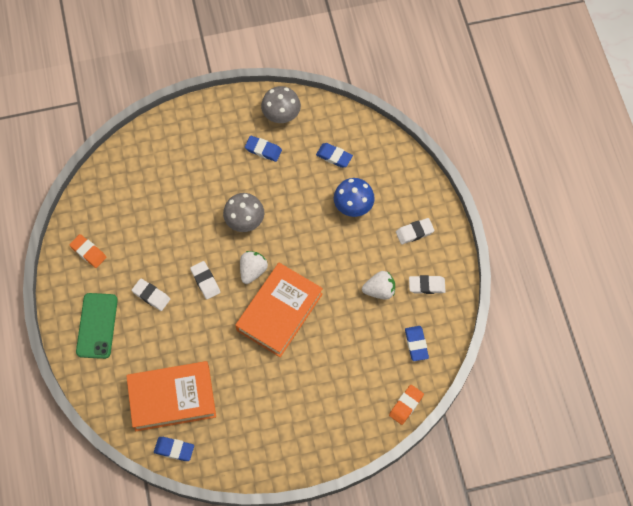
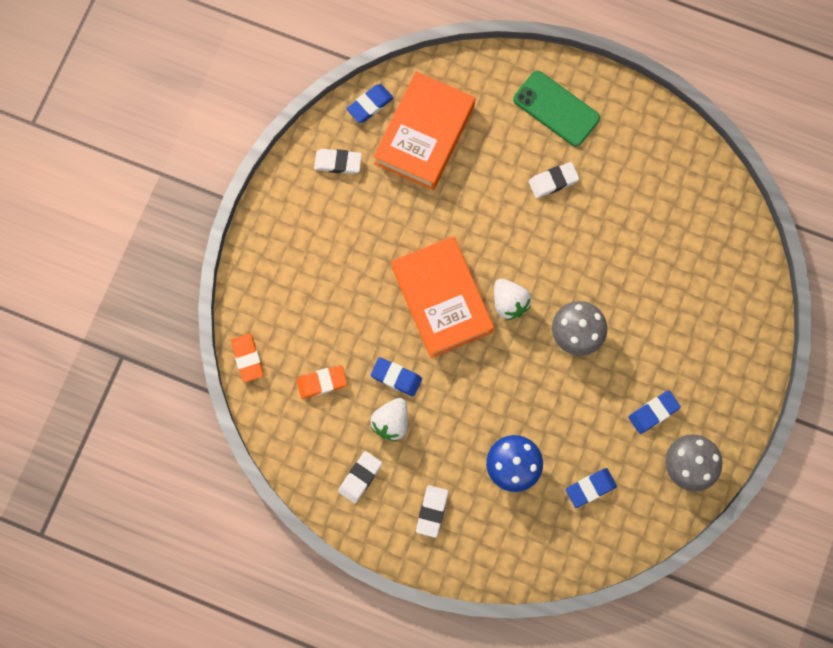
camera: 125 degrees right, 10 degrees up
(88, 252) = (649, 148): orange eraser -> orange eraser (322, 382)
(205, 281) = (531, 246): white eraser -> white eraser (338, 163)
(416, 344) = (303, 417): blue eraser -> blue eraser (396, 377)

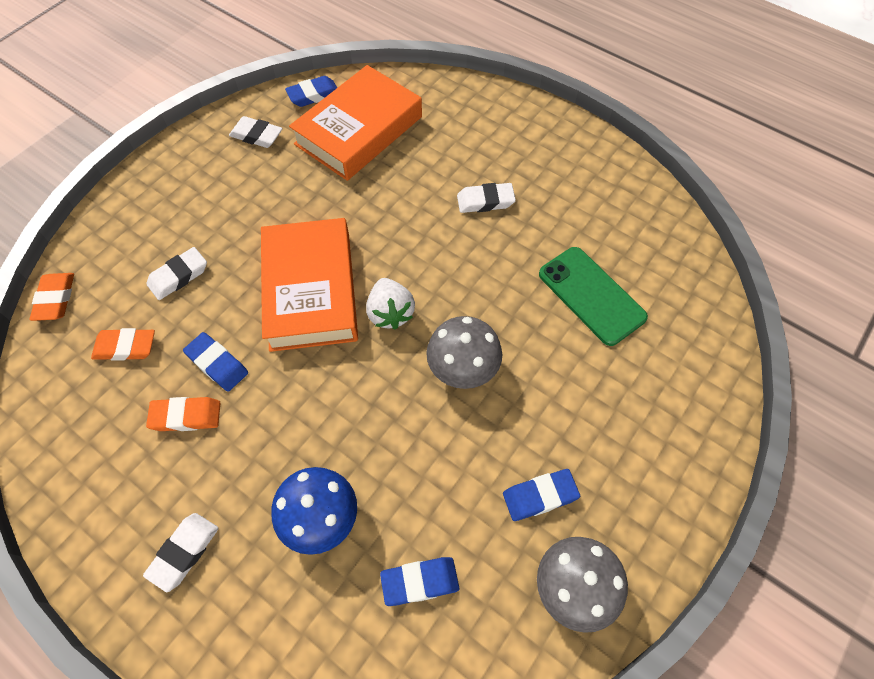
camera: 15 degrees right, 15 degrees down
(360, 477) = (112, 477): white eraser -> white eraser (179, 276)
(391, 422) = (186, 416): white strawberry -> orange eraser
(556, 109) = (510, 137): green phone -> green phone (591, 295)

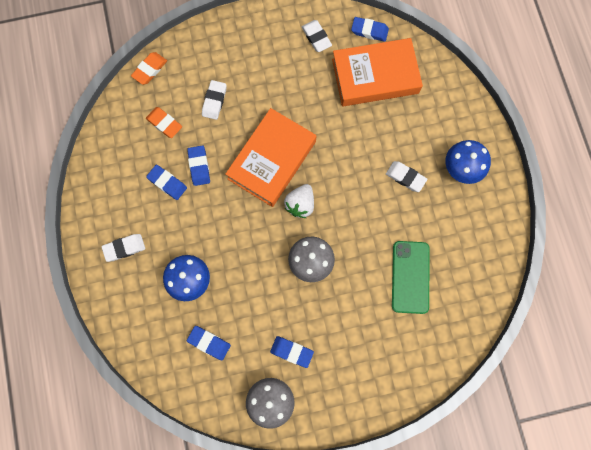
camera: 40 degrees right, 15 degrees up
(179, 276) = (214, 101): white eraser -> white eraser turned 75 degrees counterclockwise
(186, 416) = (167, 183): orange eraser -> blue eraser
(535, 153) = (462, 168): none -> blue mushroom

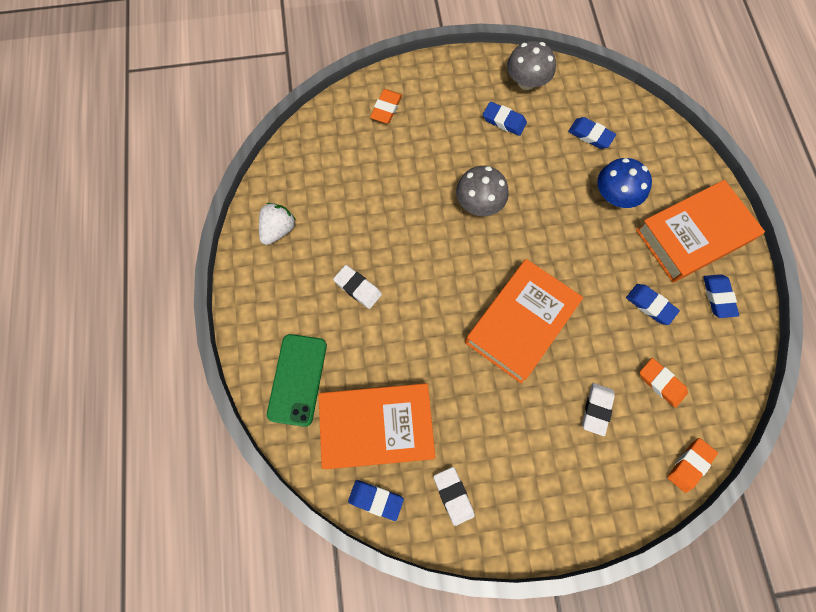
camera: 175 degrees left, 5 degrees down
(124, 248) = (693, 235): white eraser -> orange book
(199, 166) = (612, 322): blue eraser -> blue eraser (718, 297)
(300, 204) = (487, 267): white strawberry -> white strawberry (278, 230)
(406, 356) = (386, 108): none -> orange eraser
(410, 277) = (370, 180): green phone -> green phone (297, 379)
(462, 168) = (287, 293): blue mushroom -> none

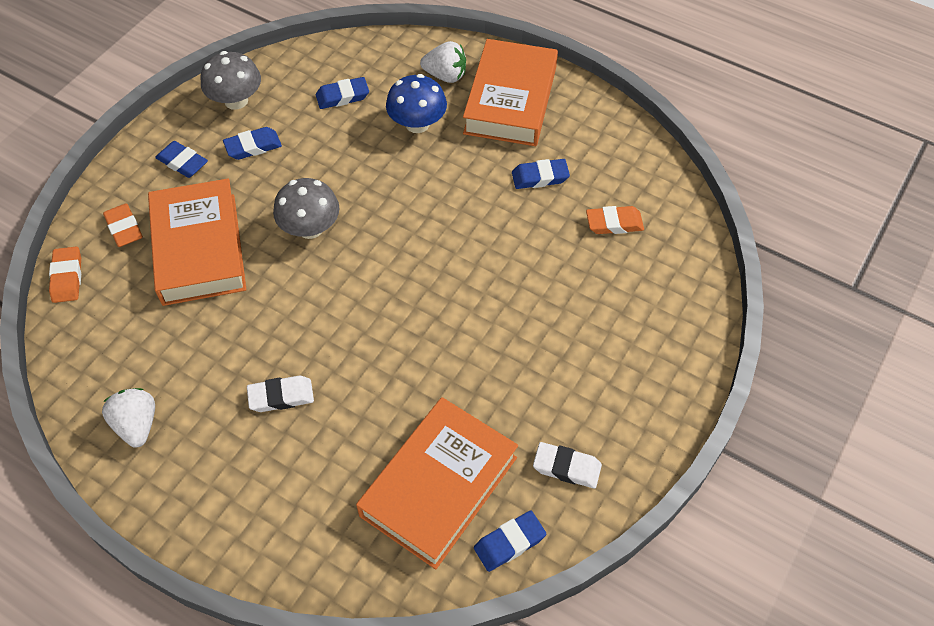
camera: 50 degrees left, 15 degrees down
(297, 379) = (317, 527): green phone -> none
(521, 323) = (459, 284): orange book -> orange book (199, 248)
(596, 409) = (592, 288): white eraser -> none
(670, 179) = (445, 75): none -> white strawberry
(690, 465) = (700, 259): orange eraser -> orange eraser (67, 277)
(718, 297) = (579, 126): blue eraser -> blue eraser (182, 162)

